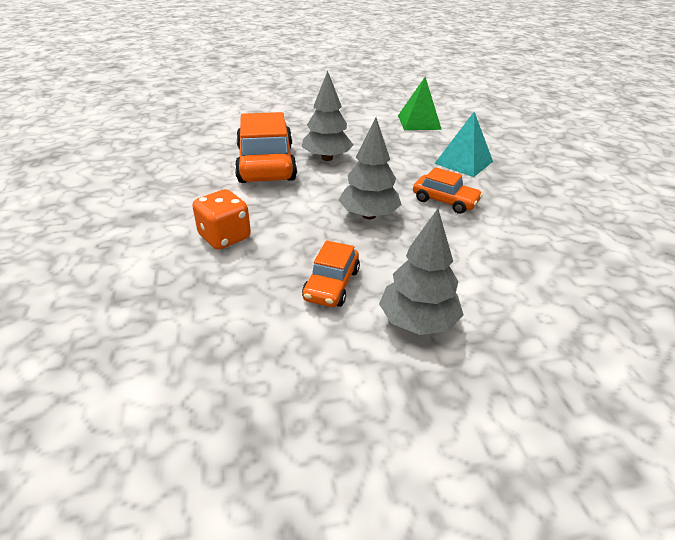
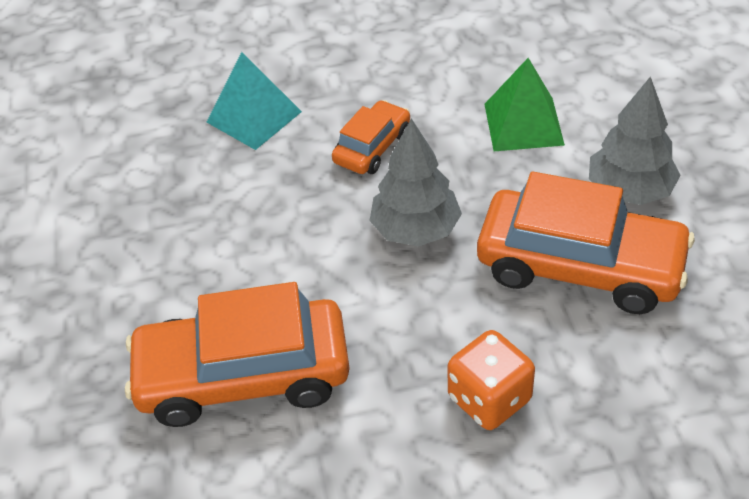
camera: 85 degrees left, 10 degrees up
(327, 158) = (226, 286): grey tree -> none
(331, 285) = (580, 266): orange car -> orange car, size x1.92
(419, 122) = (88, 157): green pyramid -> green pyramid (523, 124)

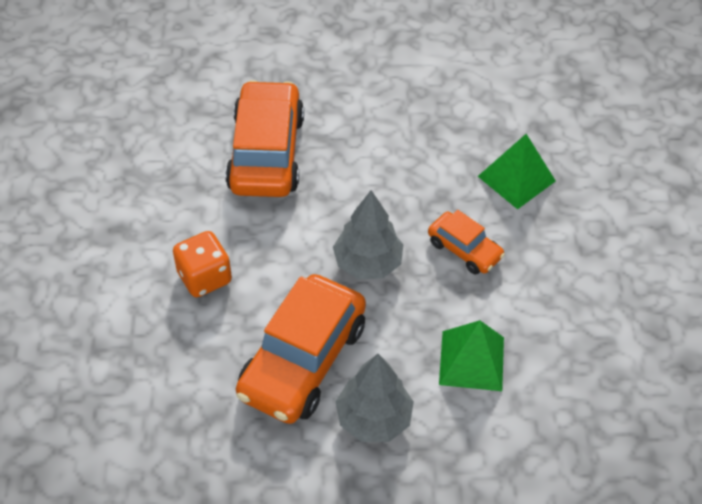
camera: 95 degrees right, 5 degrees up
(254, 117) = (516, 178): turquoise pyramid -> green pyramid

